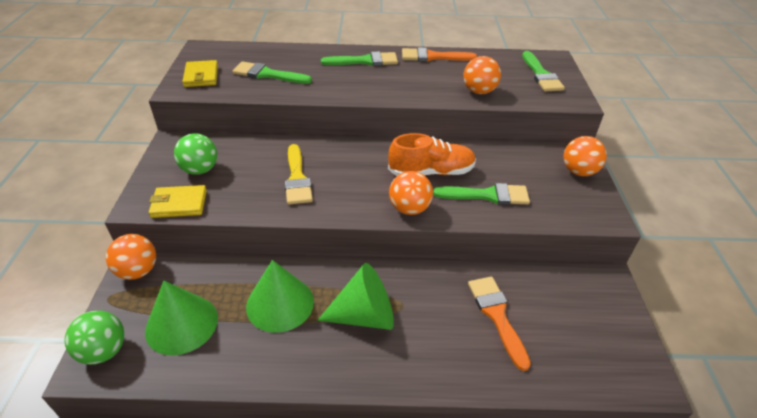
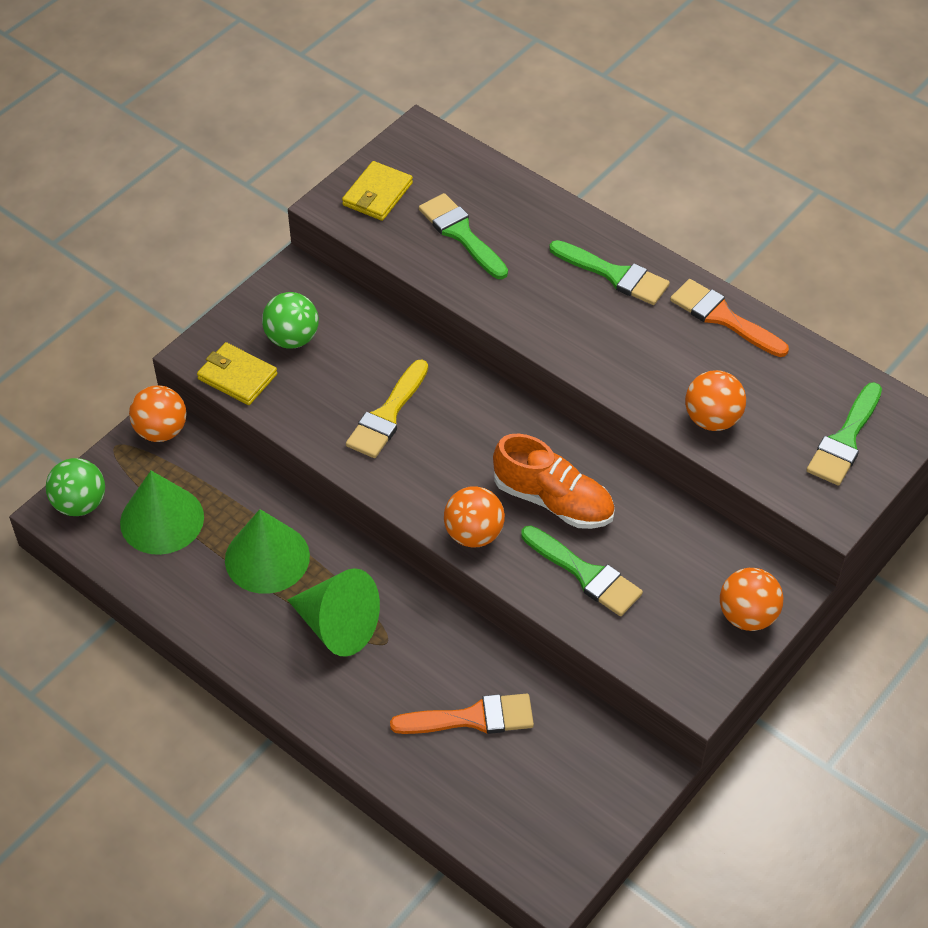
camera: 40 degrees right, 10 degrees up
(497, 315) = (472, 718): orange brush -> orange brush turned 60 degrees clockwise

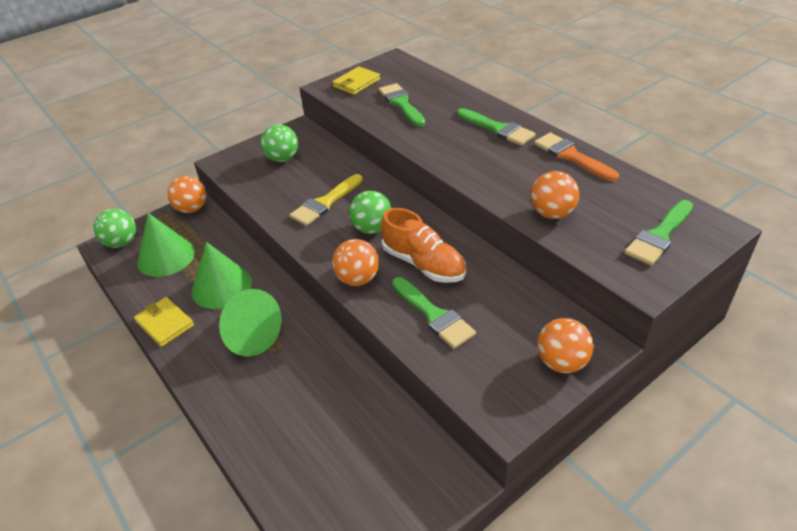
camera: 15 degrees right, 10 degrees down
(237, 376) = (239, 175): yellow wallet -> yellow wallet (165, 324)
(468, 452) = (372, 228): none -> green ball
(472, 718) = (323, 416): orange brush -> none

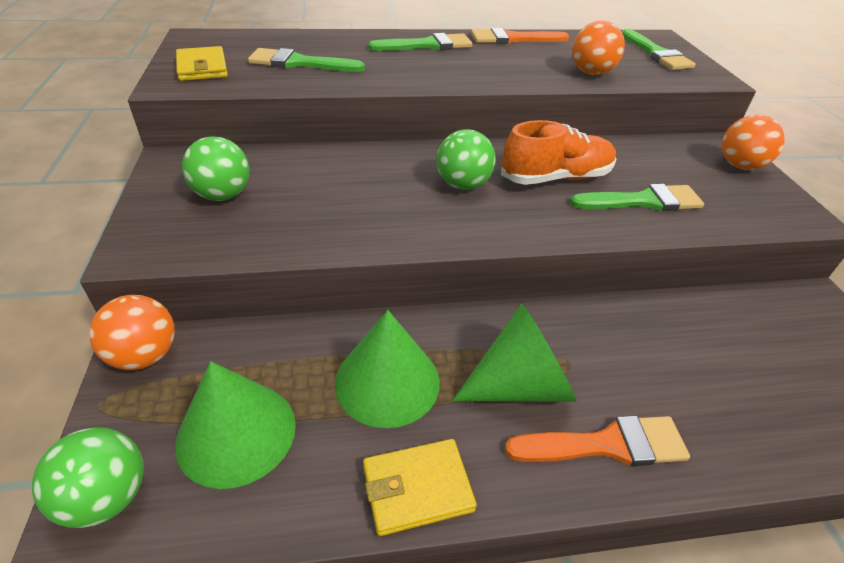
camera: 65 degrees left, 0 degrees up
(226, 384) = (606, 444): none -> orange brush
(325, 203) = (373, 197): yellow brush -> none
(358, 279) = (547, 225): orange ball -> none

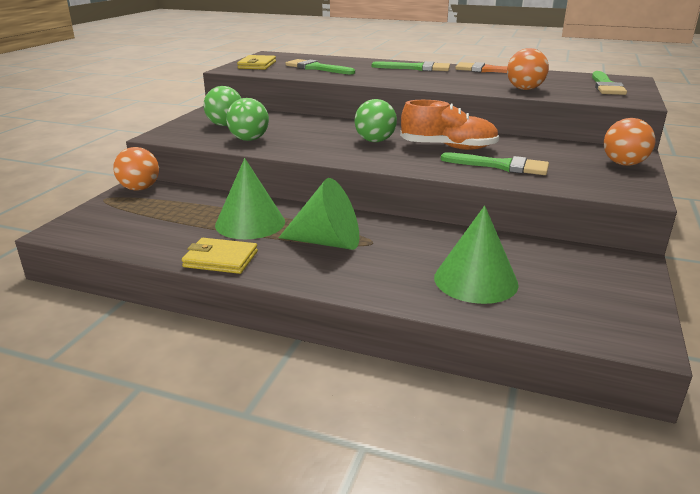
camera: 30 degrees right, 15 degrees down
(107, 497) = (80, 225): green ball -> green ball (249, 139)
(236, 432) = (154, 221): green cone -> green cone (475, 280)
(606, 444) = (352, 275): orange brush -> none

